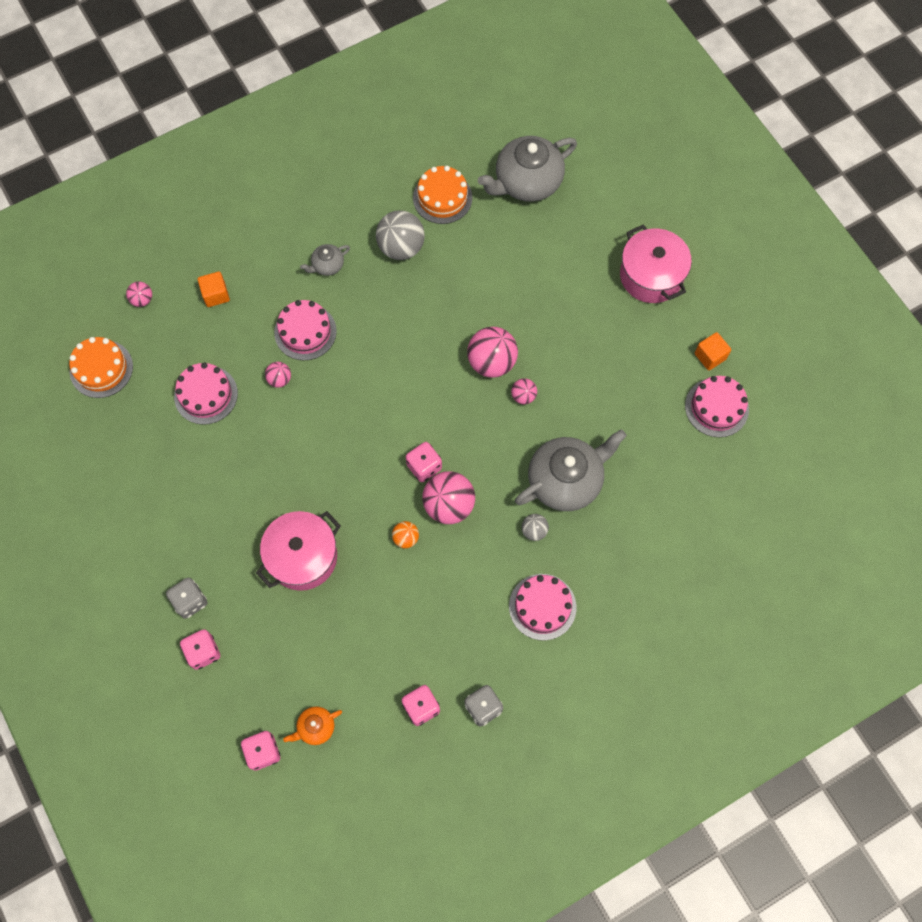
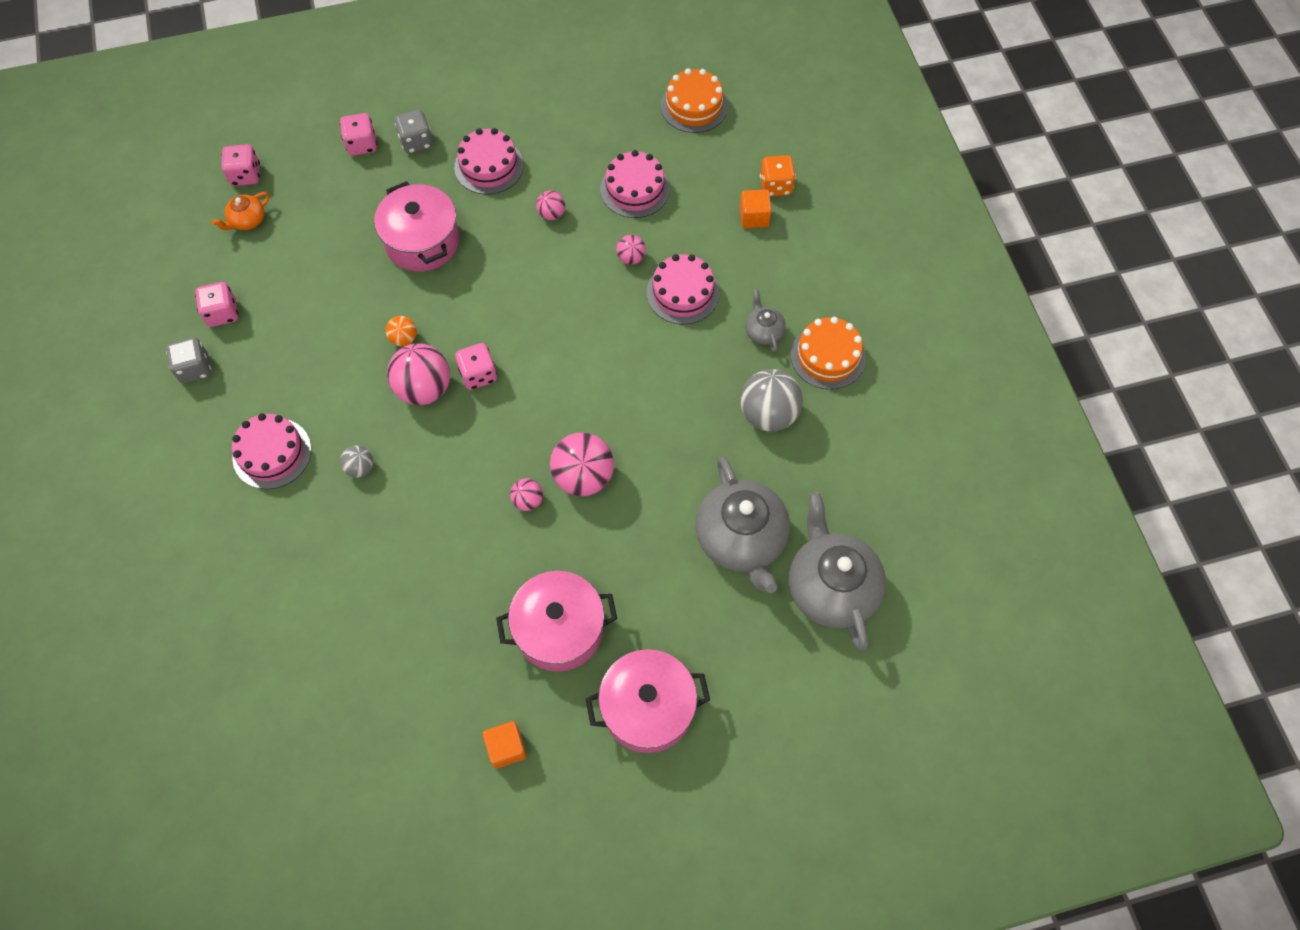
camera: 105 degrees right, 5 degrees down
(142, 300) = (766, 151): pink ball -> pink ball (551, 214)
(179, 285) = (775, 186): none -> orange dice
(315, 727) = (247, 220): orange teapot -> orange teapot turned 120 degrees counterclockwise
(442, 198) = (829, 477): orange cake -> orange cake (827, 356)
(566, 480) = (406, 519): grey teapot -> grey teapot (741, 539)
(616, 346) = (559, 629): none -> pink pot
(716, 407) = (433, 731): pink cake -> pink cake (489, 166)

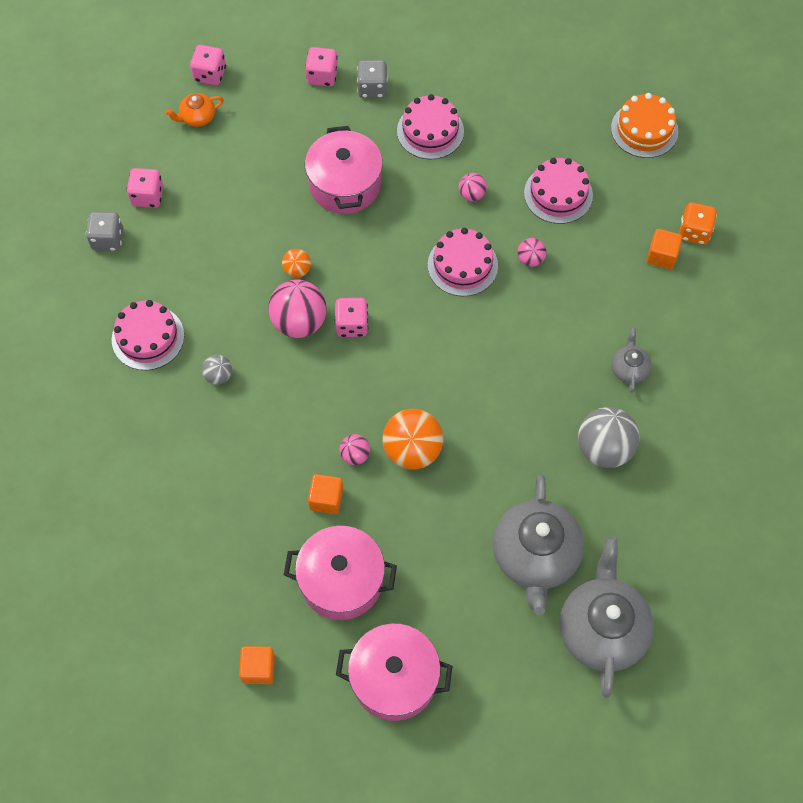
camera: 20 degrees right, 0 degrees up
(514, 554) = (326, 499): none -> orange cube
(583, 477) = (412, 450): pink ball -> orange ball
(682, 293) = (566, 308): pink cake -> pink cake (462, 265)
(827, 356) = (681, 412): orange cake -> none

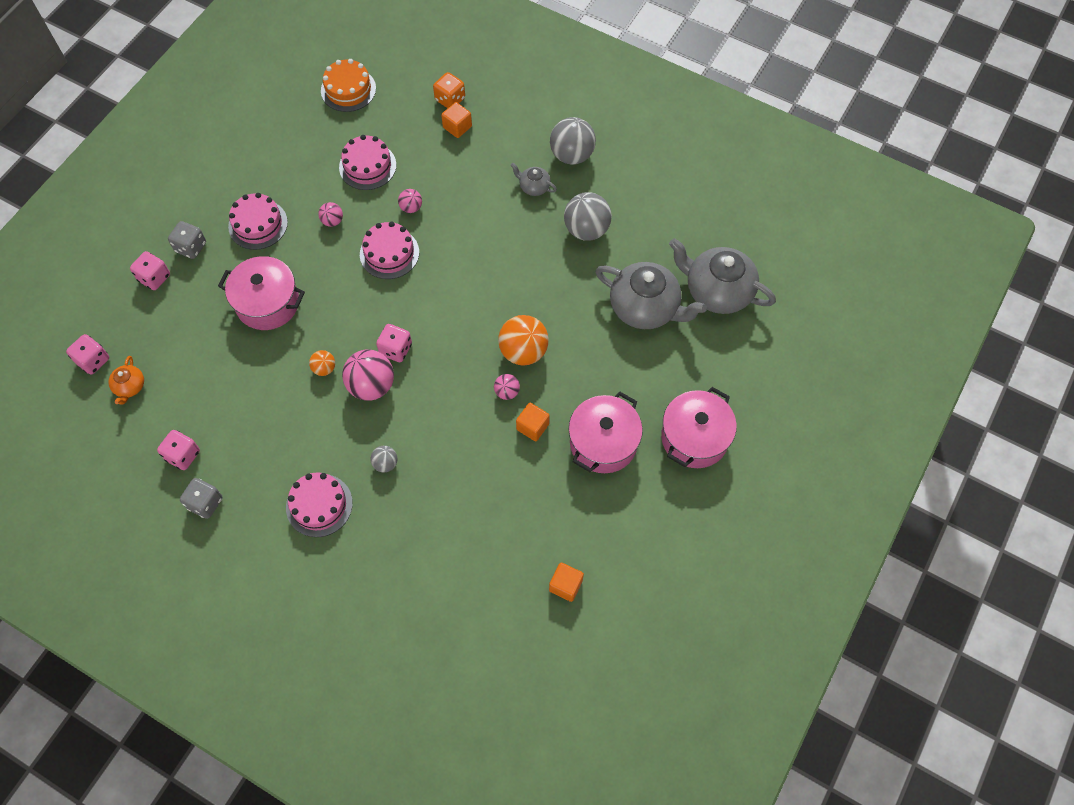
camera: 65 degrees left, 0 degrees up
(258, 668) = (645, 529): orange cube -> orange cube (565, 585)
(696, 390) = (572, 155): none -> grey ball

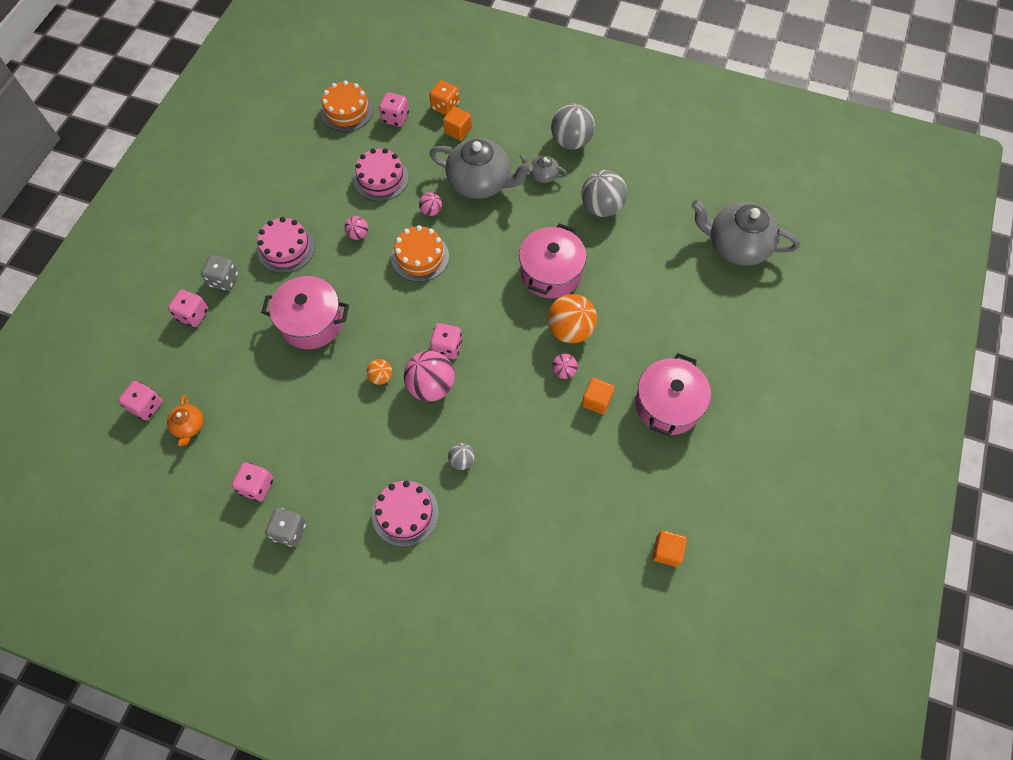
camera: 10 degrees left, 0 degrees up
(389, 253) = (420, 257): pink cake -> orange cake
(396, 104) = (395, 118): none -> pink dice
(645, 308) = (674, 271): grey teapot -> grey teapot (480, 182)
(694, 438) = (752, 386): pink pot -> pink pot (551, 273)

